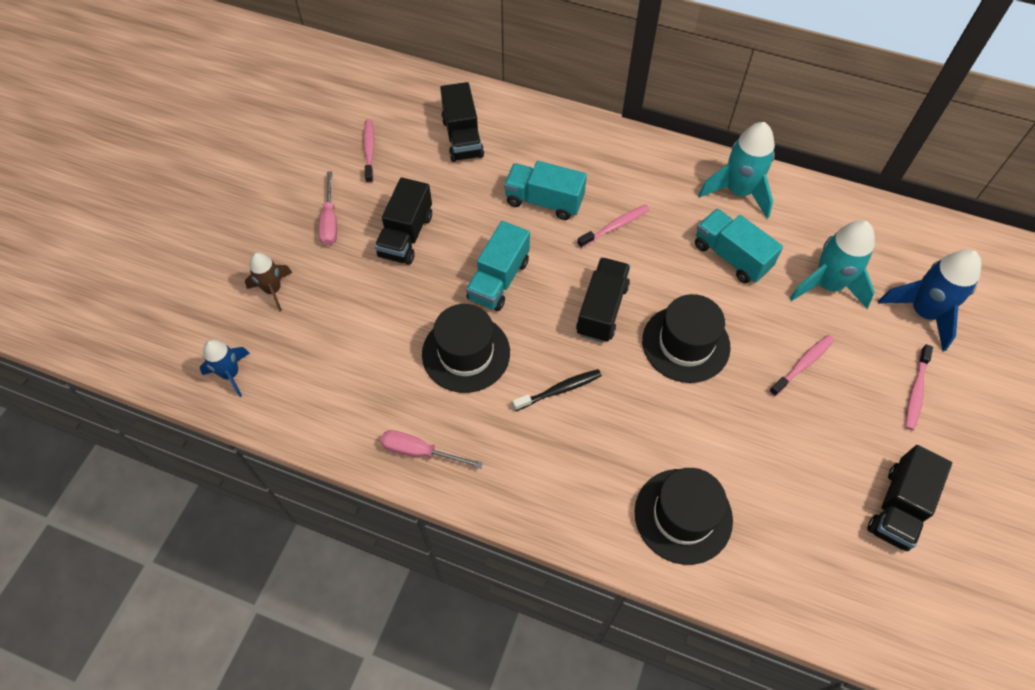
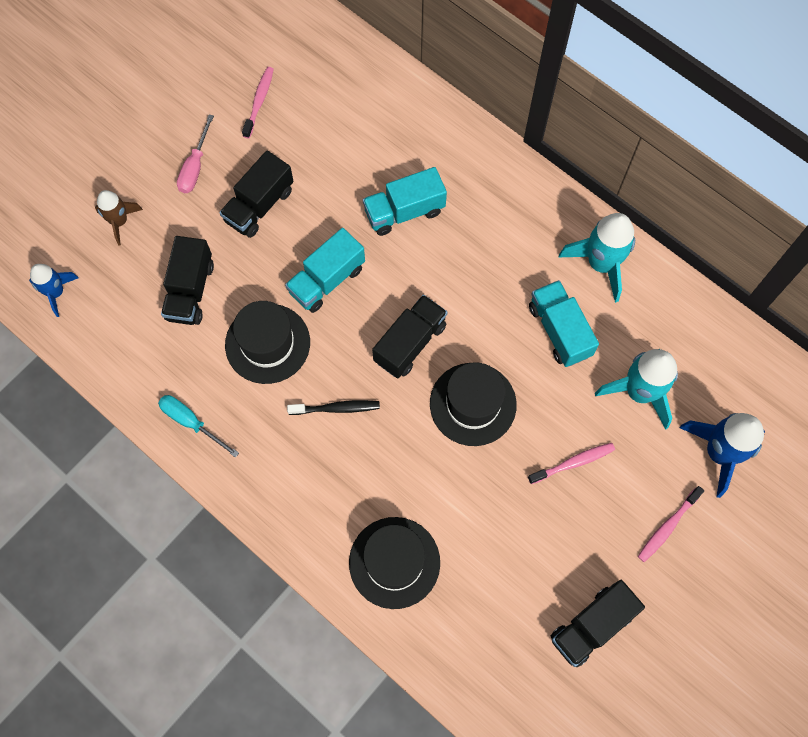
camera: 20 degrees right, 10 degrees up
(420, 452) = (191, 422): pink screwdriver -> turquoise screwdriver
(462, 138) = (354, 116): black truck -> black truck (190, 291)
(544, 201) = (404, 211): turquoise truck -> turquoise truck turned 60 degrees counterclockwise
(615, 226) = (461, 261): pink toothbrush -> none

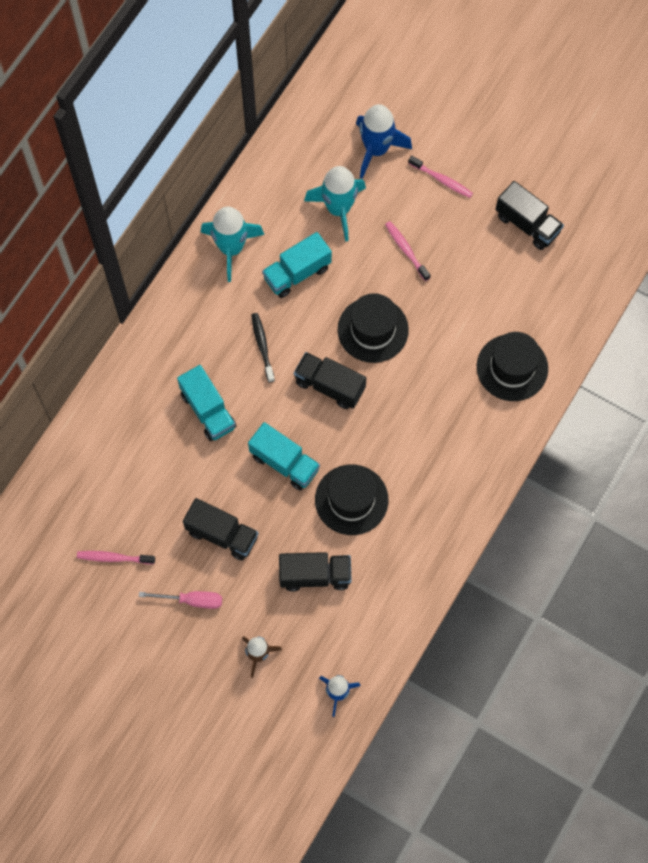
camera: 100 degrees left, 0 degrees up
(191, 422) = (432, 546): turquoise screwdriver -> none
(336, 408) = (397, 433): black toothbrush -> black toothbrush (262, 346)

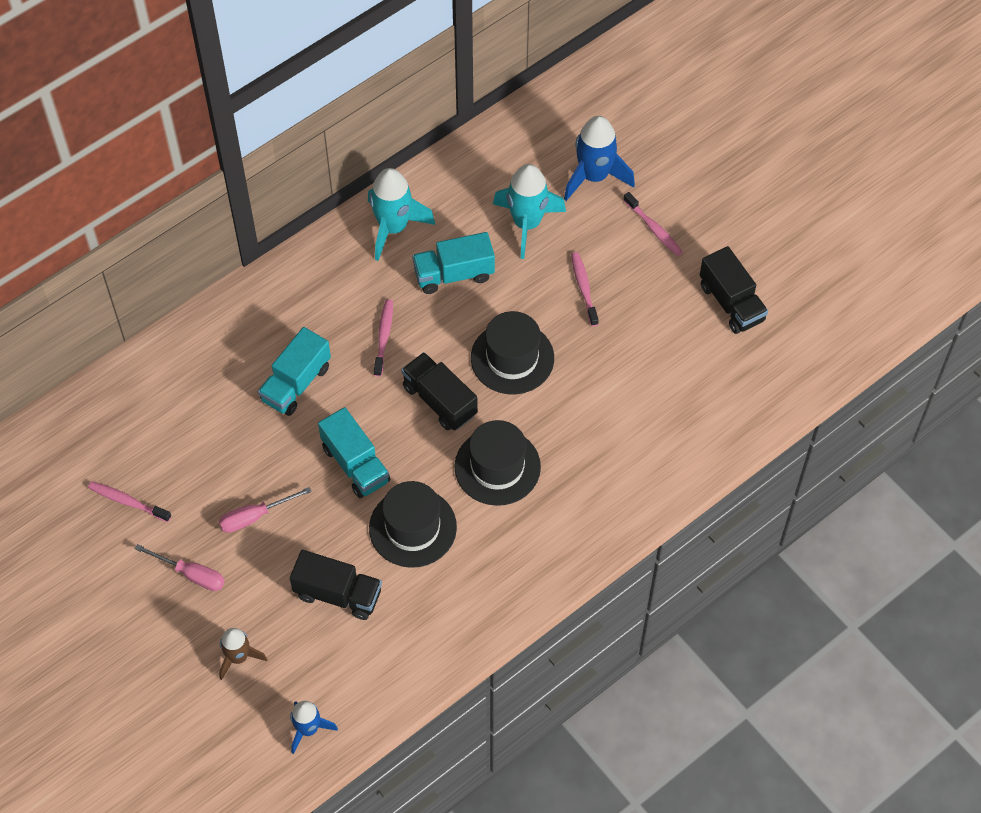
camera: 20 degrees right, 10 degrees down
(208, 410) = (296, 383): turquoise truck -> turquoise truck turned 45 degrees clockwise
(222, 534) = (254, 516): black truck -> pink screwdriver
(262, 346) = (384, 337): black toothbrush -> pink toothbrush
(512, 367) = (652, 447): black hat -> black hat (497, 467)

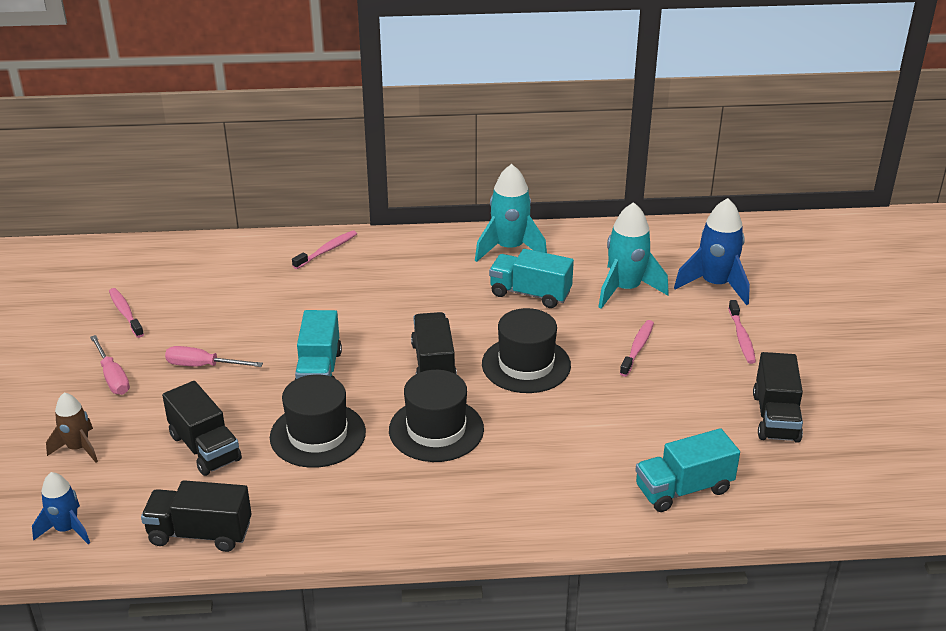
camera: 35 degrees right, 25 degrees down
(296, 383) = (331, 303): turquoise truck -> turquoise truck (683, 489)
(384, 337) = (431, 306): pink toothbrush -> pink toothbrush (327, 250)
(410, 669) = (200, 533): none -> black truck

